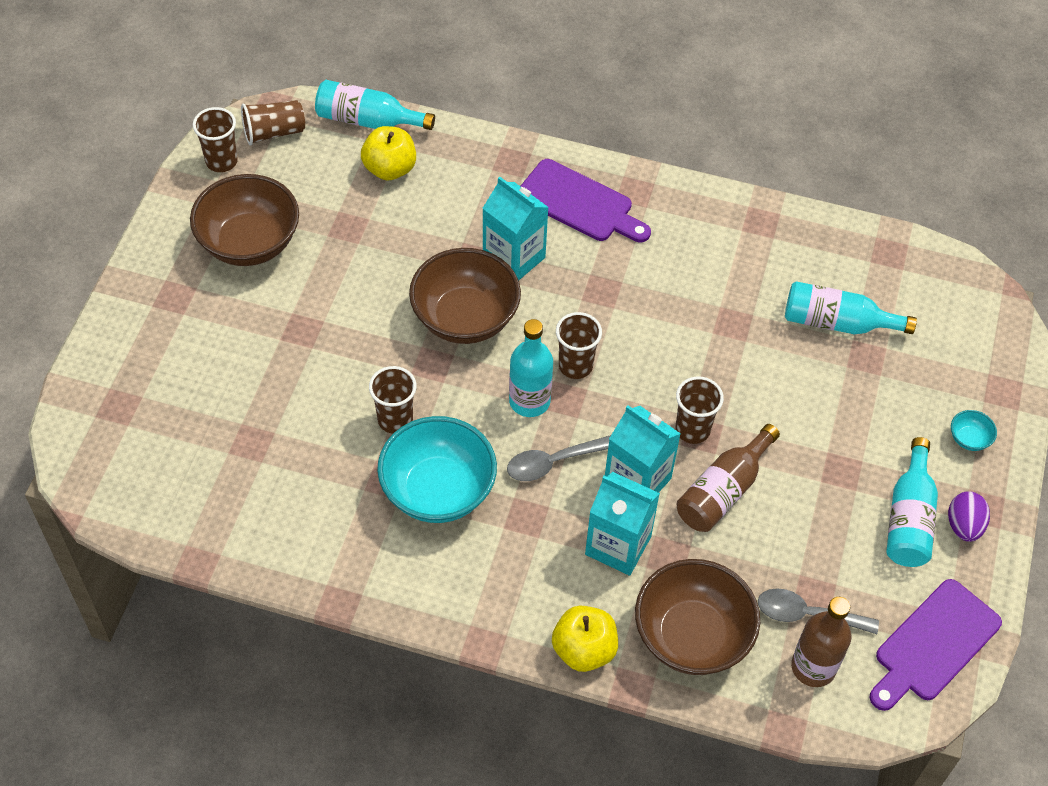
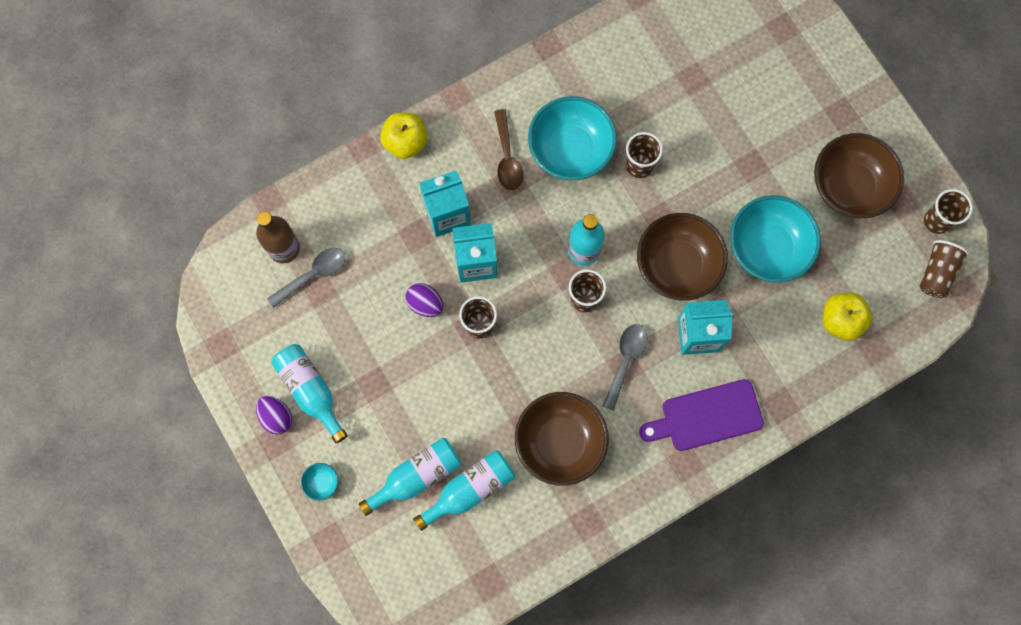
camera: 135 degrees right, 20 degrees up
(368, 120) = (898, 342): turquoise bottle -> turquoise bottle (417, 476)
(375, 262) = (767, 248): none -> turquoise bowl
(503, 540) = (507, 157): none -> brown spoon
(553, 462) = (531, 227): grey spoon -> grey spoon (625, 361)
(692, 636) = (360, 203): brown bowl -> brown bowl (560, 442)
(723, 491) = (425, 304): brown bottle -> purple egg
(933, 644) = (233, 324): purple cutting board -> none

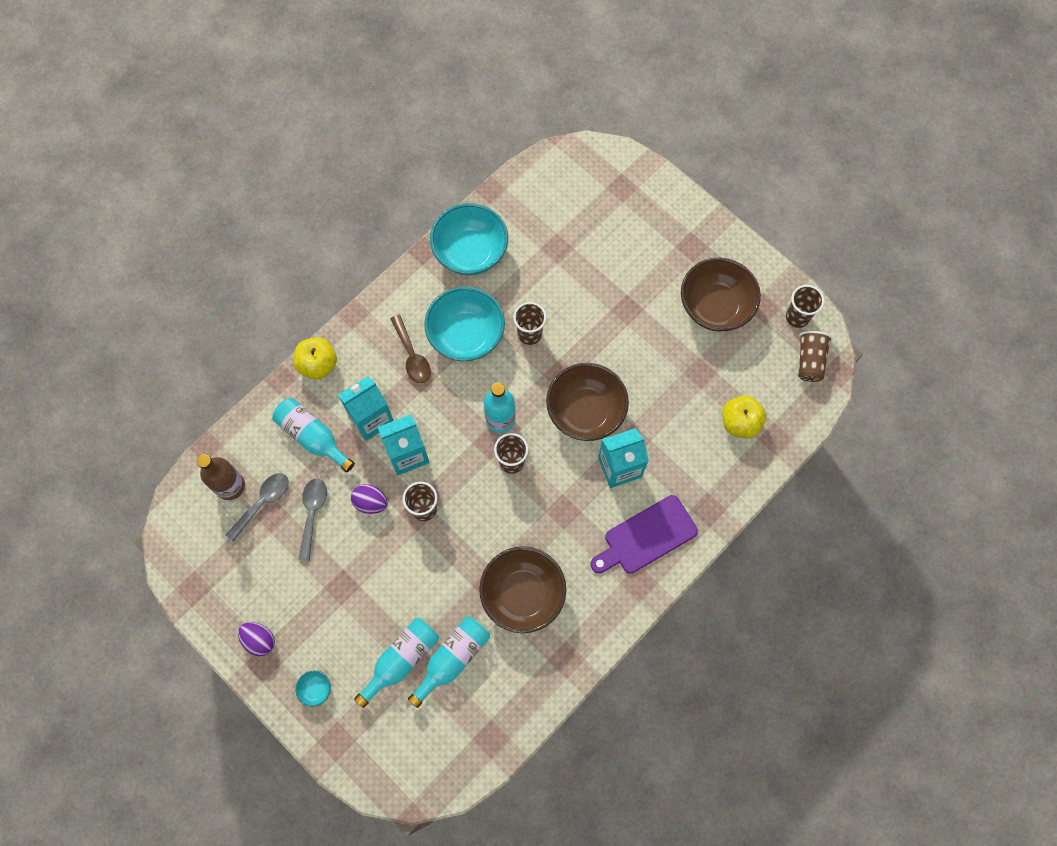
camera: 15 degrees left, 5 degrees down
(310, 391) = (285, 608): turquoise bottle -> turquoise bottle (312, 437)
(625, 361) = (562, 507): grey spoon -> grey spoon (312, 514)
(767, 248) = (660, 376): turquoise bowl -> turquoise bowl (470, 252)

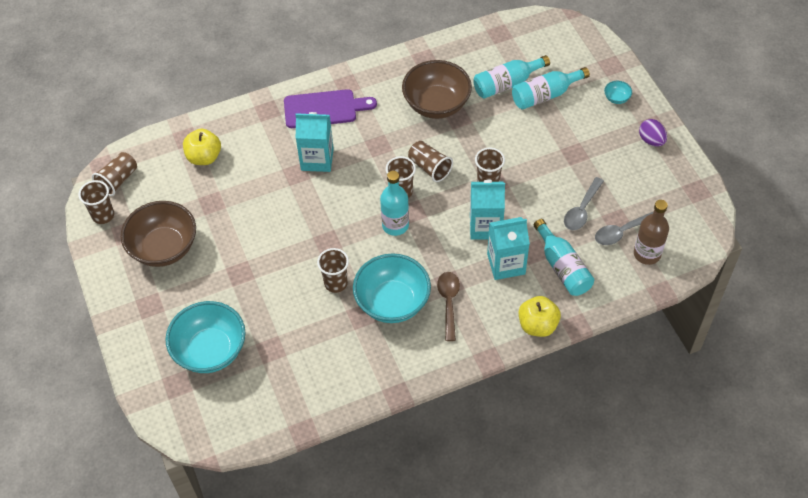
camera: 155 degrees left, 15 degrees down
(371, 502) = (530, 202): purple egg -> none
(470, 252) = (353, 375): turquoise bowl -> turquoise bowl (210, 350)
(494, 504) = (429, 167): none -> brown cup
(585, 411) = (321, 207): brown bowl -> none

